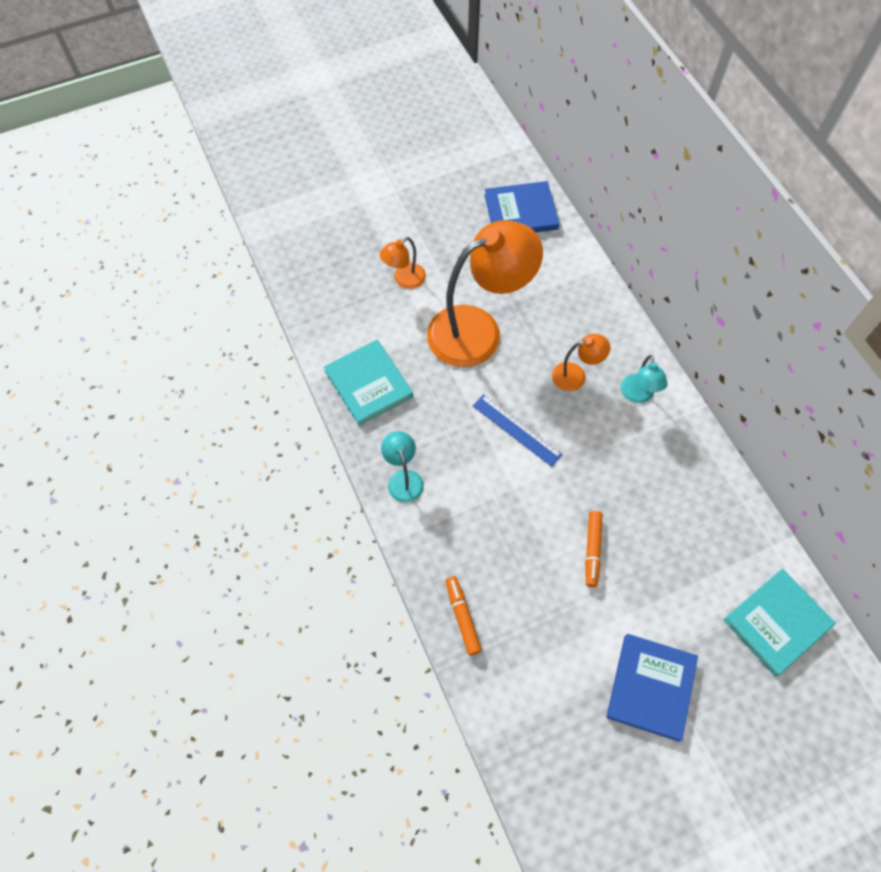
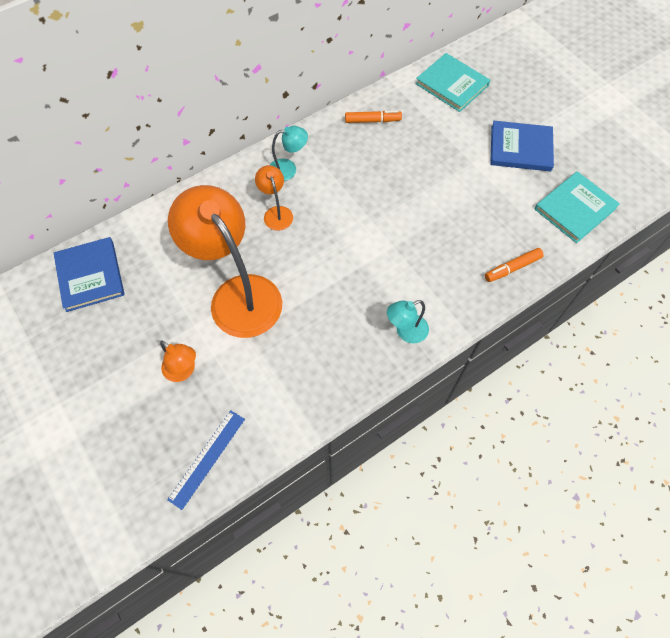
camera: 100 degrees left, 0 degrees up
(368, 384) = (313, 381): turquoise book -> turquoise book (575, 208)
(516, 430) = (338, 250): blue ruler -> blue ruler (207, 458)
(592, 550) = (431, 189): orange marker -> orange marker (372, 120)

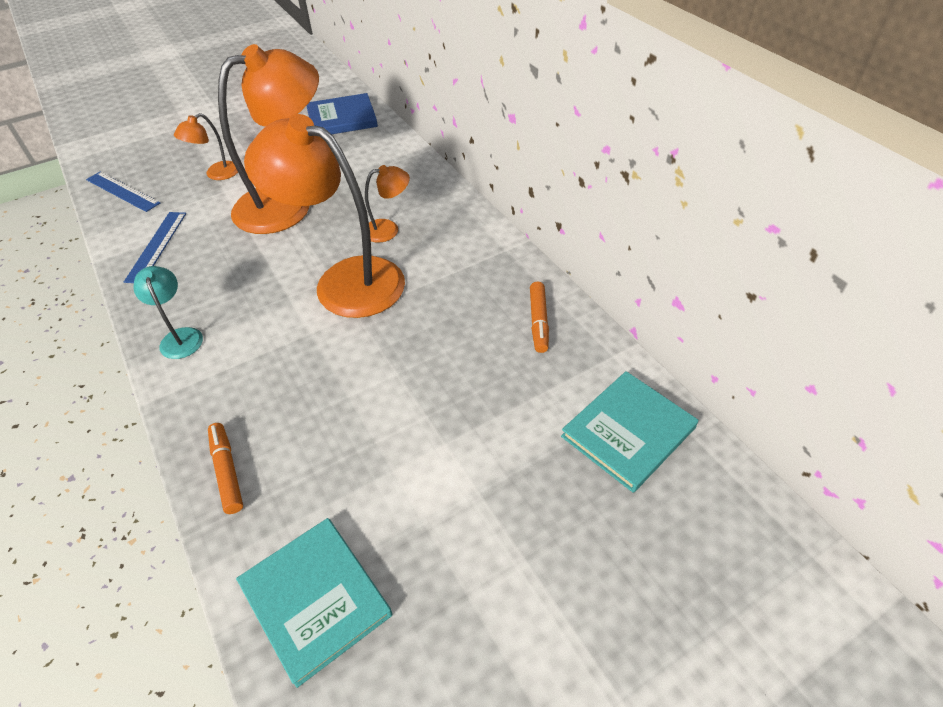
camera: 95 degrees right, 15 degrees down
(288, 169) = (455, 239): turquoise lamp -> none
(298, 389) = (156, 246): none -> blue ruler
(338, 234) = (344, 280): none -> orange lamp
(520, 148) = (471, 525): blue book -> none

